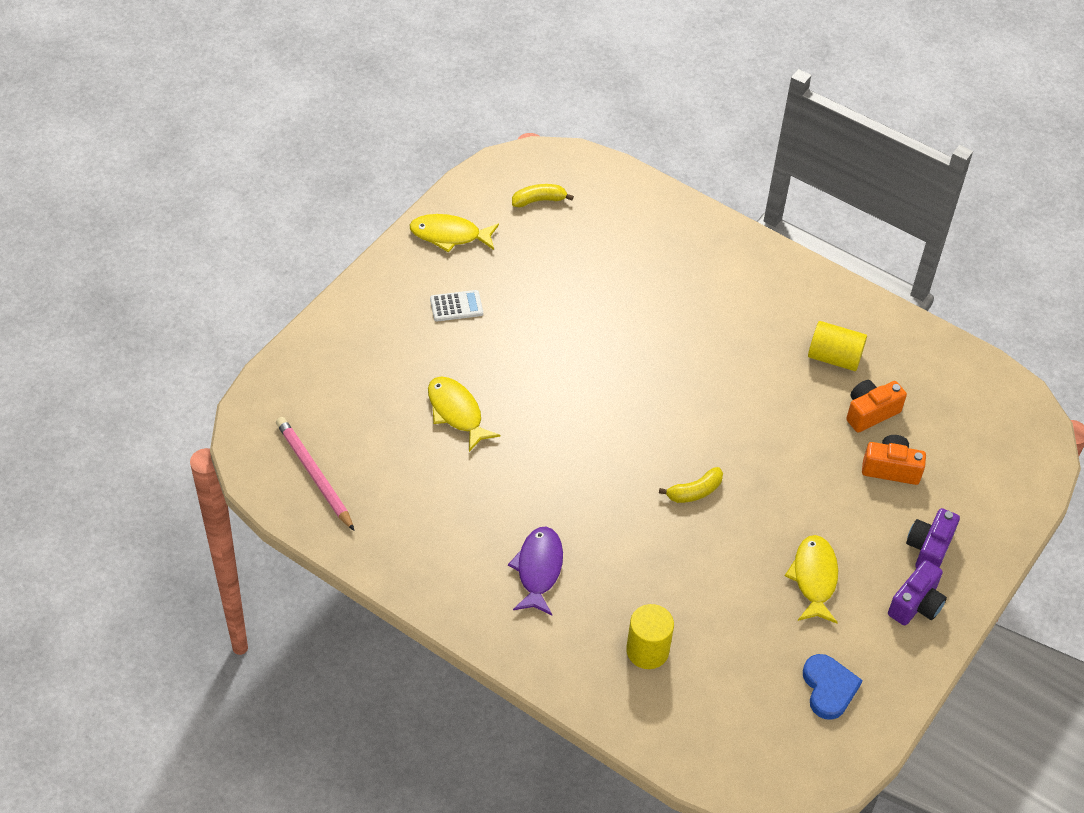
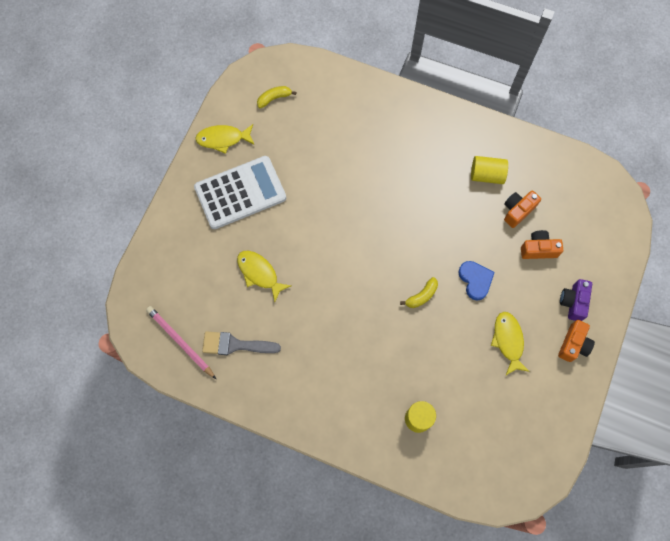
camera: 10 degrees left, 20 degrees up
(395, 495) = (235, 345): none -> grey brush
(456, 306) = (240, 193): white calculator -> white calculator, size x2.48
(538, 569) = (338, 377): purple fish -> none
(829, 688) = (533, 417): blue heart -> blue heart (475, 280)
(916, 604) = (573, 344): purple camera -> orange camera

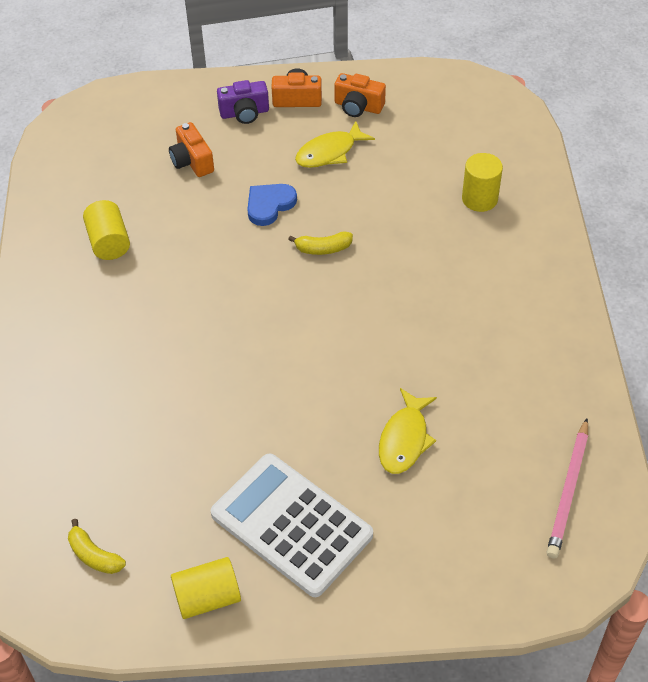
camera: 115 degrees left, 20 degrees down
(223, 139) = (207, 597): yellow fish -> yellow cylinder
(235, 345) = (524, 421): grey brush -> none
(421, 296) = (323, 248): yellow banana -> yellow banana turned 150 degrees clockwise
(517, 211) = (148, 196): orange camera -> orange camera (358, 107)

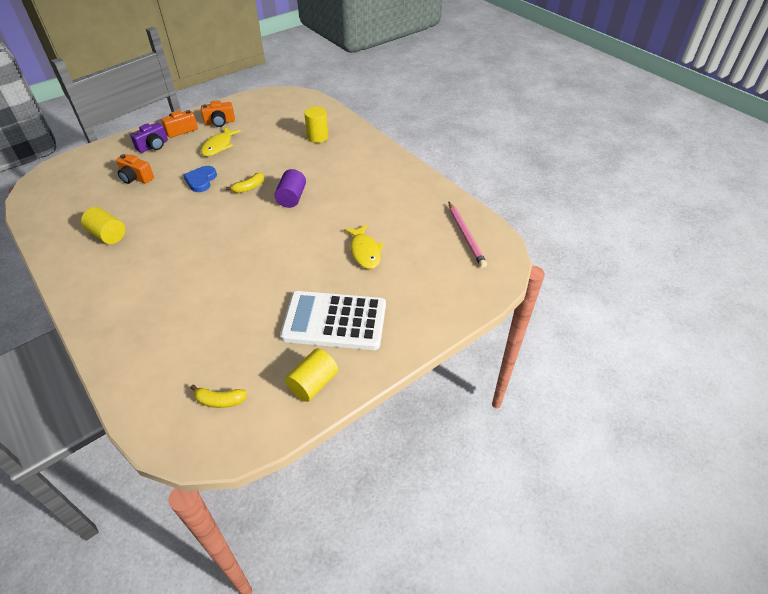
camera: 35 degrees left, 5 degrees down
(368, 295) = (292, 198): none -> purple cylinder

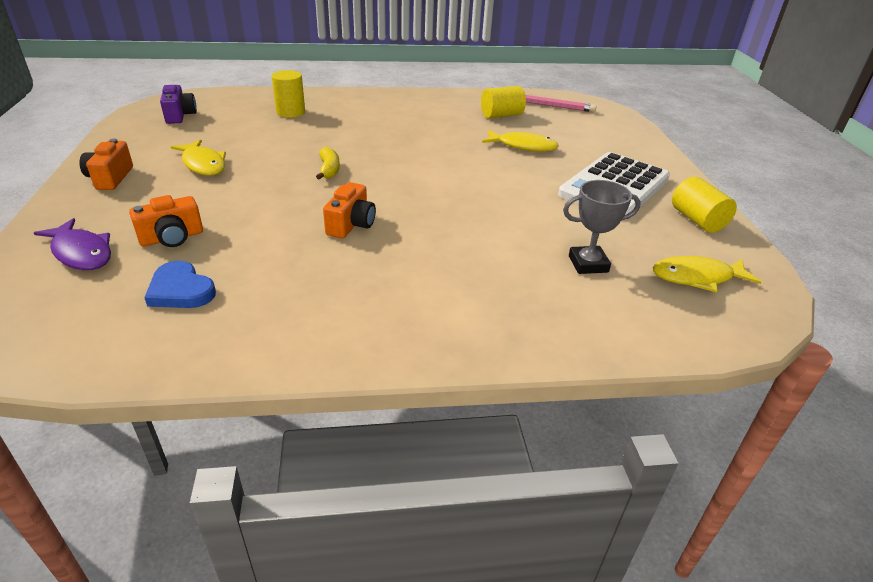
camera: 60 degrees left, 10 degrees down
(108, 162) = (81, 253): none -> purple fish
(108, 235) = (287, 292): yellow cylinder -> yellow cylinder (501, 115)
(153, 146) = (110, 206): purple camera -> purple camera (180, 115)
(201, 180) = (263, 193): blue heart -> blue heart (180, 290)
(204, 339) = (588, 264): none -> grey trophy
(220, 122) = (146, 150): orange camera -> orange camera (351, 225)
(220, 401) = (697, 277): yellow banana -> yellow fish
(292, 198) = (385, 153): purple cylinder -> none

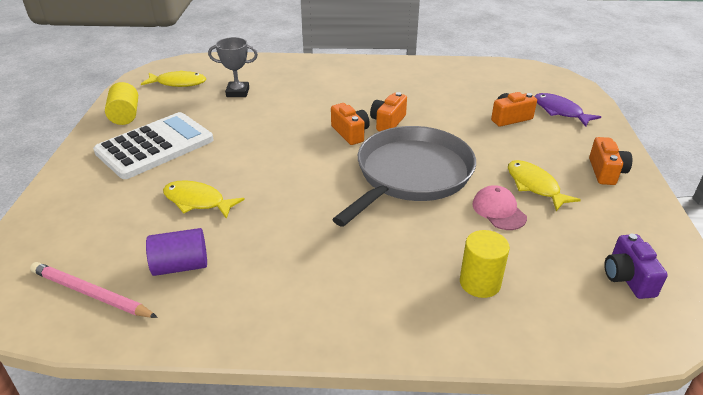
camera: 170 degrees left, 0 degrees up
(180, 290) = (482, 90): blue heart -> none
(253, 146) = (499, 210): none -> pink cap
(329, 170) = (411, 175): yellow banana -> grey pan
(399, 209) = (350, 133): none -> orange camera
(501, 115) = (181, 266): yellow cylinder -> purple cylinder

